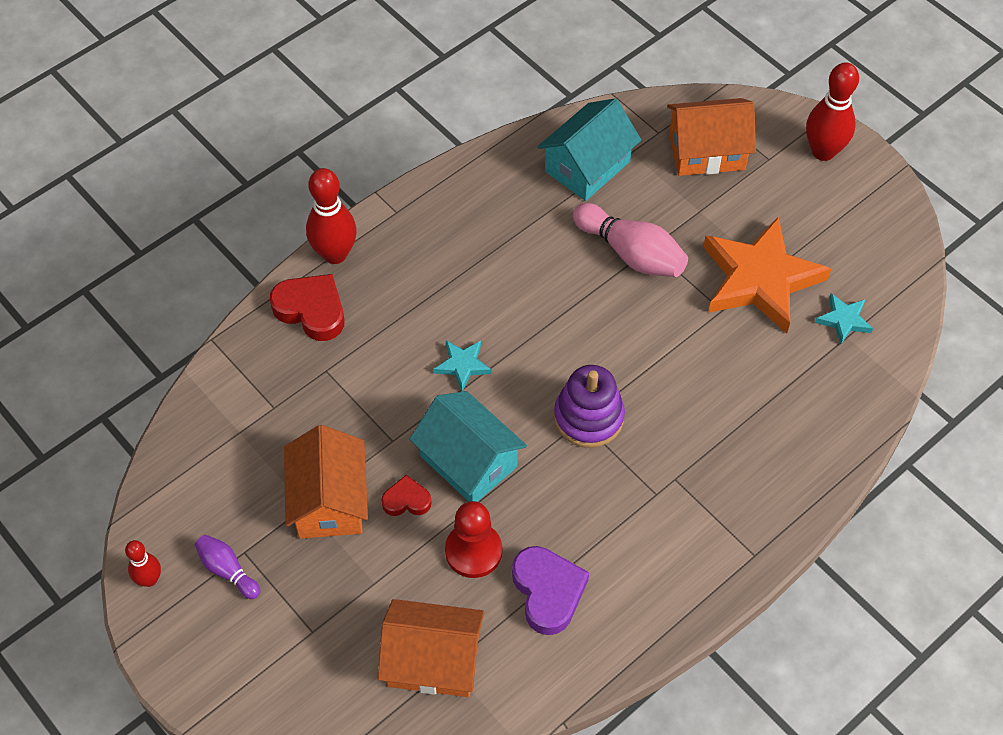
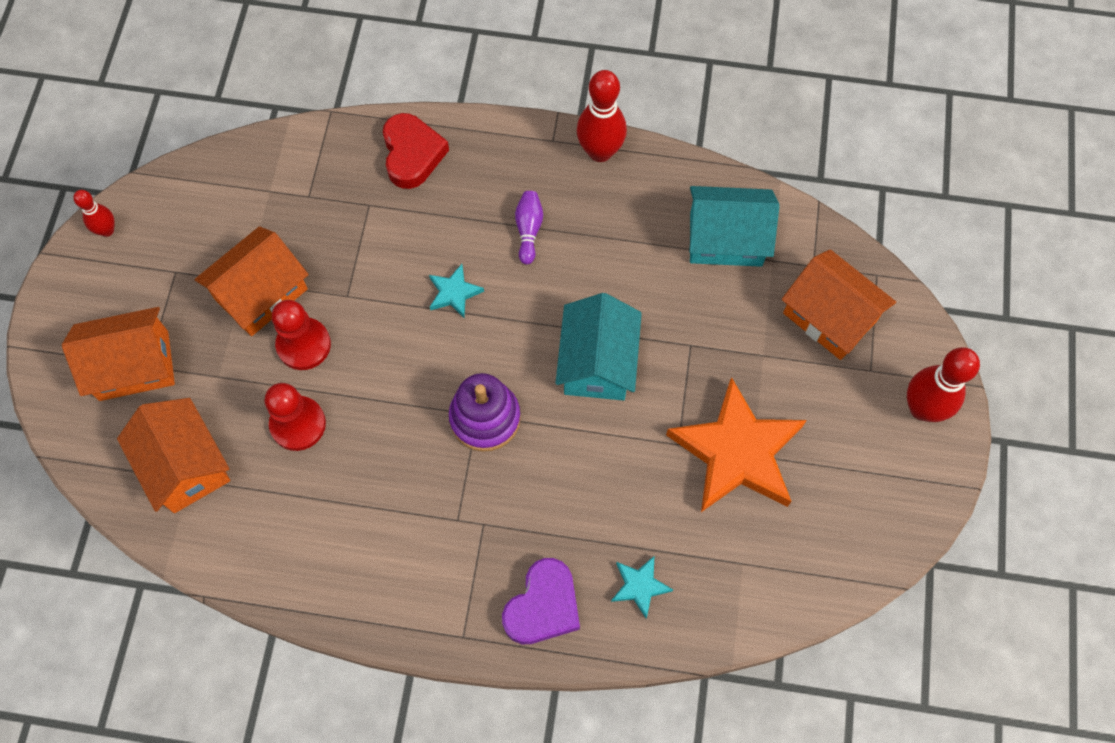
camera: 50 degrees right, 10 degrees up
(227, 570) = (152, 273): purple bowling pin -> purple bowling pin (528, 230)
(302, 641) = (134, 365): none -> orange house
(335, 254) = (475, 130): red bowling pin -> red bowling pin (600, 152)
(406, 500) = (304, 345): red heart -> red pawn
(468, 461) = (372, 362): turquoise house -> turquoise house (597, 362)
(548, 592) = (305, 503): purple heart -> purple heart (543, 606)
(631, 253) = (670, 335): pink bowling pin -> none
(843, 320) = (757, 549): turquoise star -> turquoise star (639, 586)

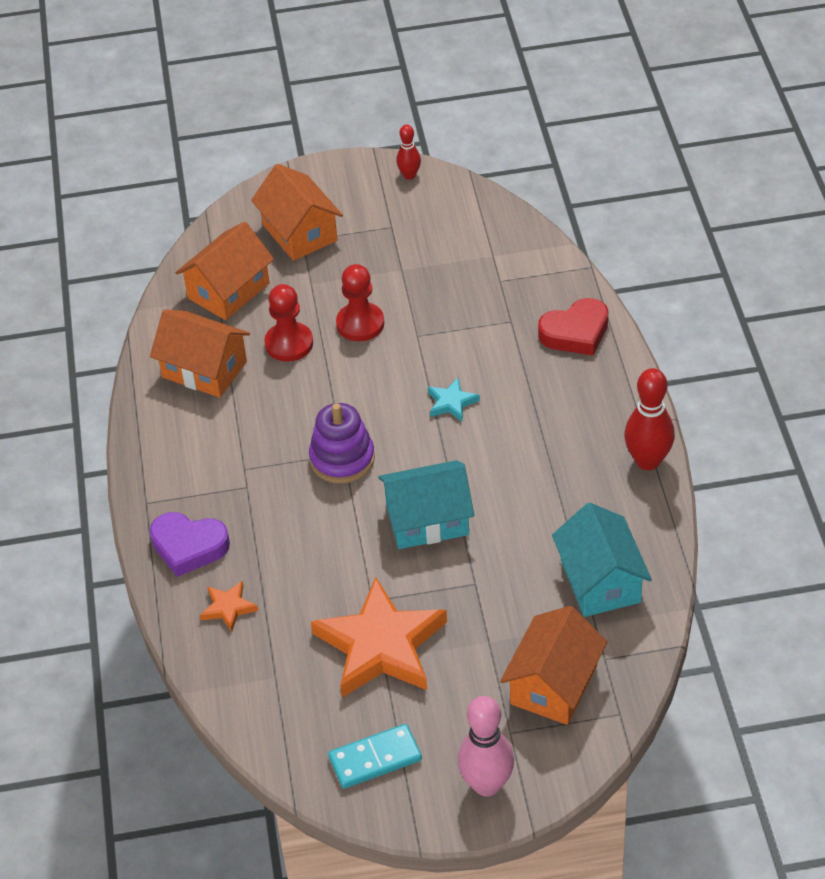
camera: 75 degrees right, 20 degrees down
(261, 293) = (395, 282): orange house -> orange house (204, 369)
(528, 230) = (538, 434): purple bowling pin -> none
(639, 586) = (228, 608): turquoise star -> orange star
(867, 497) = (375, 758): none -> turquoise domino
(922, 408) = (486, 784): red bowling pin -> pink bowling pin

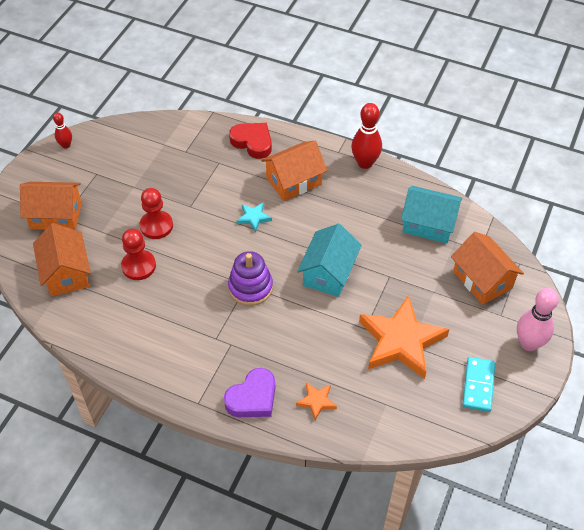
camera: 60 degrees left, 5 degrees up
(204, 369) = (118, 317): orange house -> orange house (294, 181)
(575, 332) = (252, 142): red heart -> red heart turned 60 degrees counterclockwise

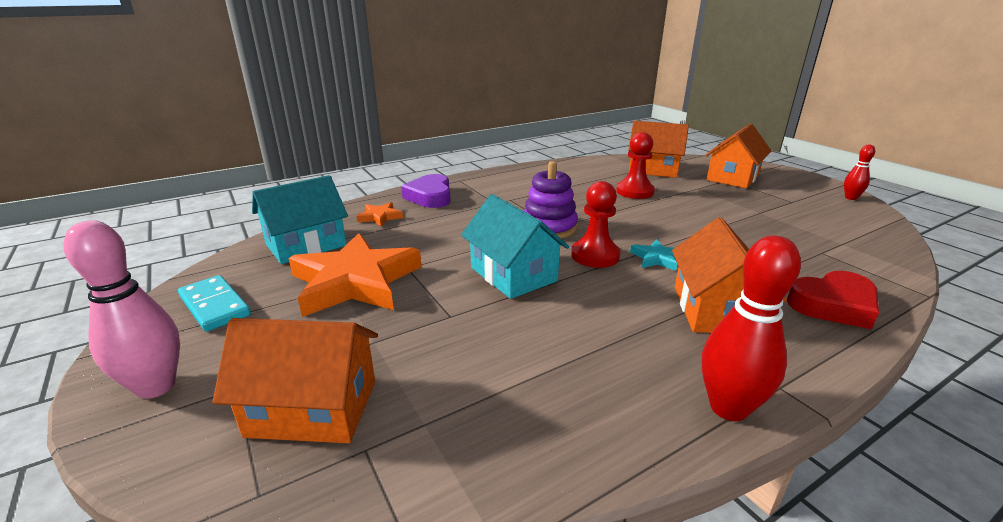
camera: 125 degrees right, 25 degrees down
(156, 226) = (686, 209): red pawn -> red pawn (595, 255)
(428, 224) = (498, 411): turquoise house -> turquoise house (306, 245)

